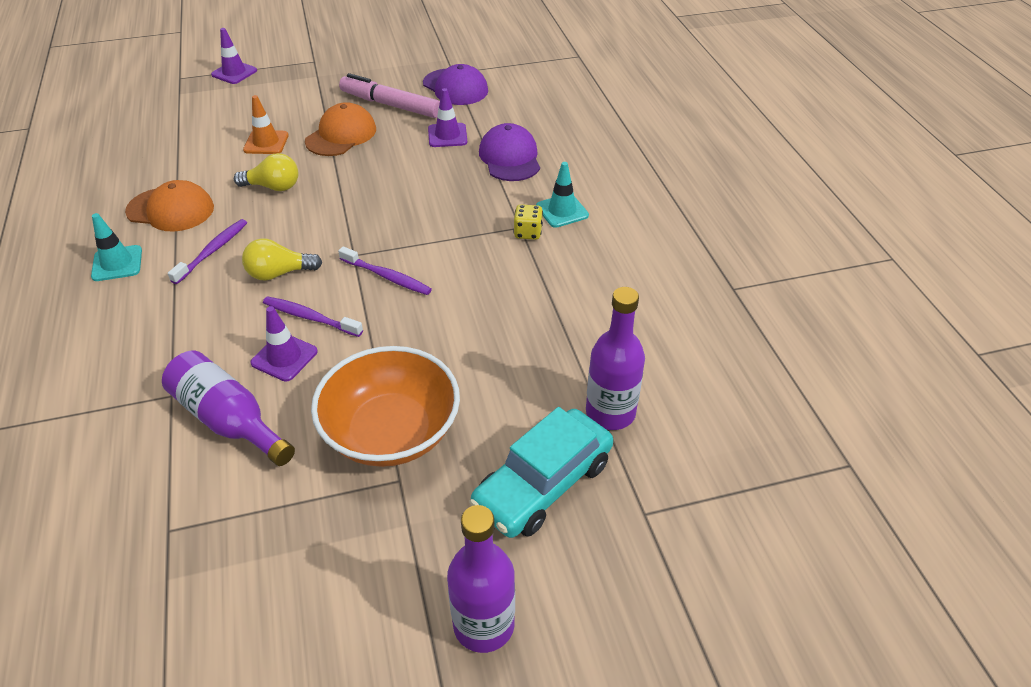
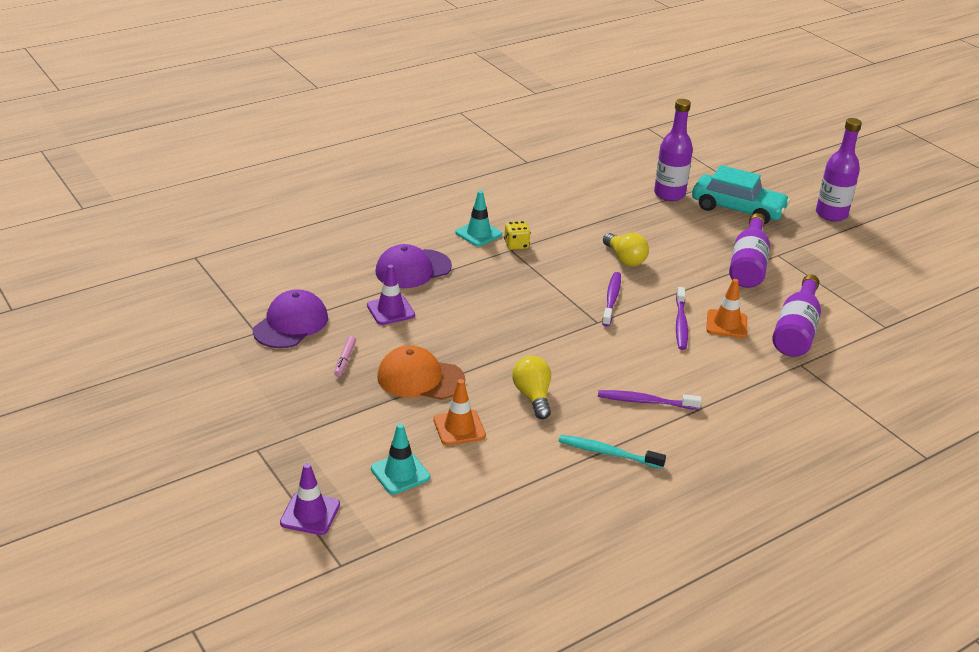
camera: 110 degrees left, 10 degrees down
(117, 263) = (701, 455): turquoise traffic cone -> turquoise traffic cone (400, 473)
(171, 210) = (608, 453): orange cap -> turquoise toothbrush
(279, 273) = (646, 354): yellow light bulb -> yellow light bulb (625, 259)
(284, 357) = (726, 324): purple traffic cone -> orange traffic cone
(390, 105) = (345, 360): pink marker -> pink marker, size x0.45
(391, 432) = (748, 265): orange bowl -> purple bottle

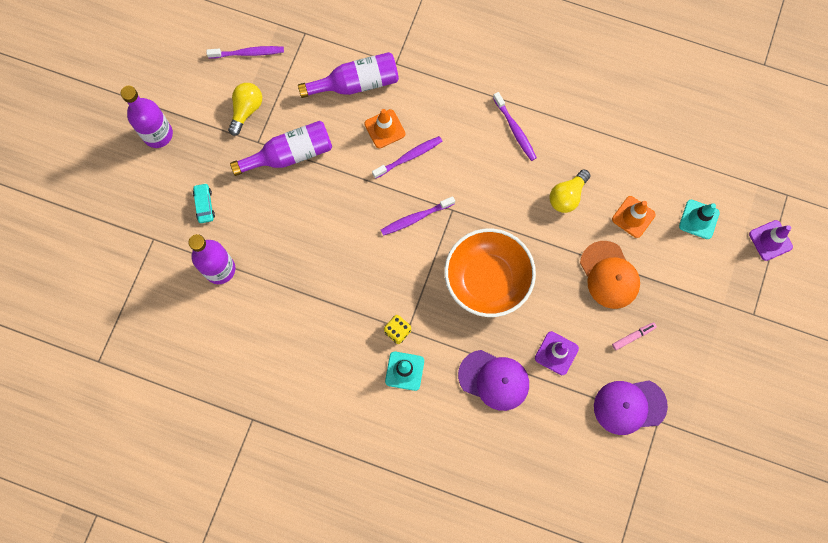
camera: 125 degrees left, 40 degrees up
(505, 308) = (487, 279): none -> orange bowl
(608, 453) = (582, 122): turquoise toothbrush -> none
(625, 259) = (353, 242): yellow light bulb -> yellow light bulb (246, 110)
(737, 209) = (204, 205): turquoise car -> turquoise car, size x0.44
(885, 287) = (248, 53): none -> purple toothbrush

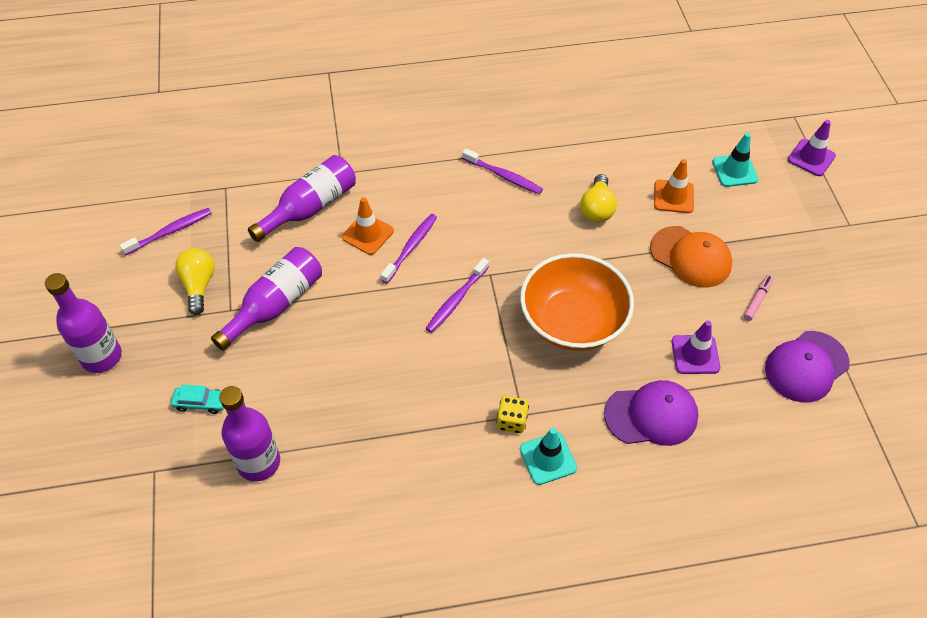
camera: 30 degrees left, 20 degrees down
(204, 205) = (201, 403): turquoise car -> turquoise car turned 135 degrees clockwise

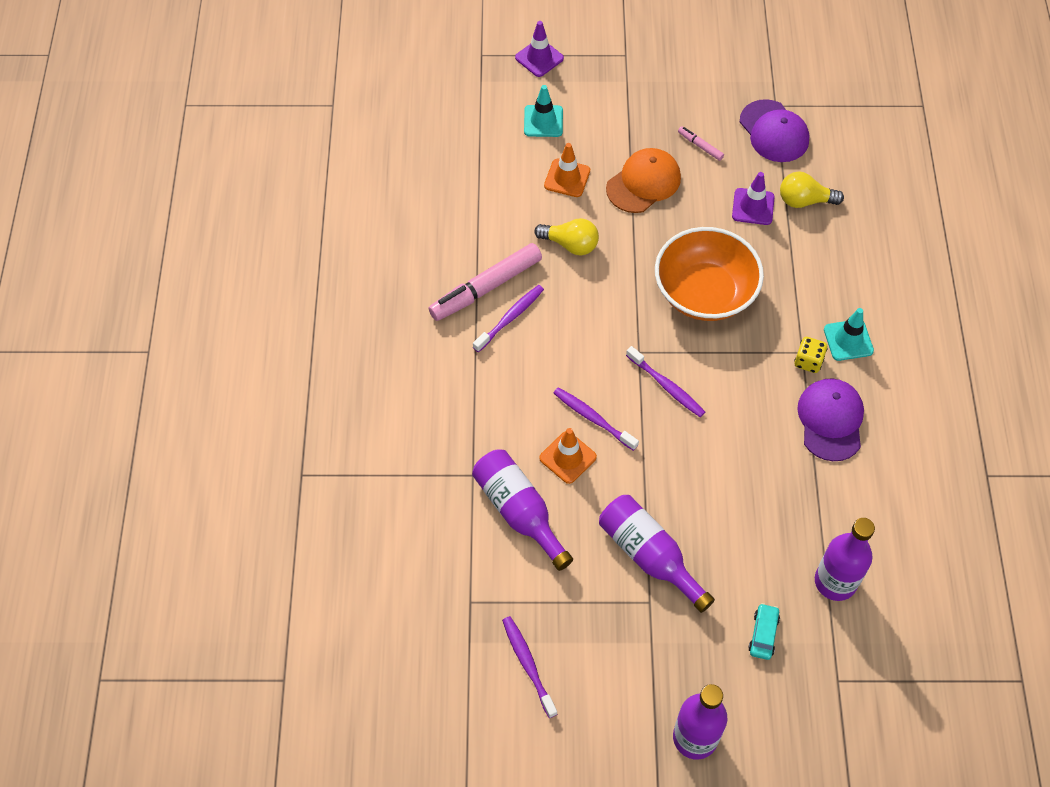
camera: 80 degrees left, 5 degrees up
(199, 285) = (611, 634): yellow light bulb -> yellow light bulb (804, 201)
(531, 155) = (486, 288): none -> pink marker
(651, 415) = (811, 254): purple cap -> purple cap (830, 420)

